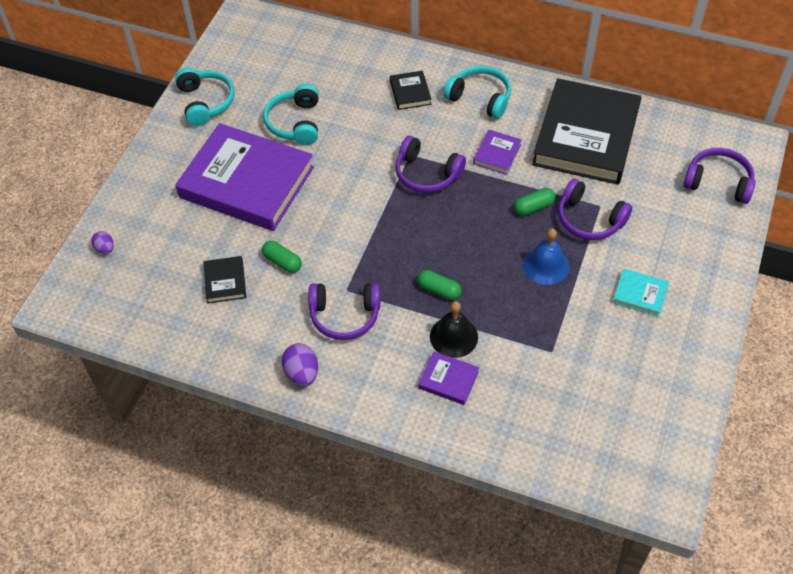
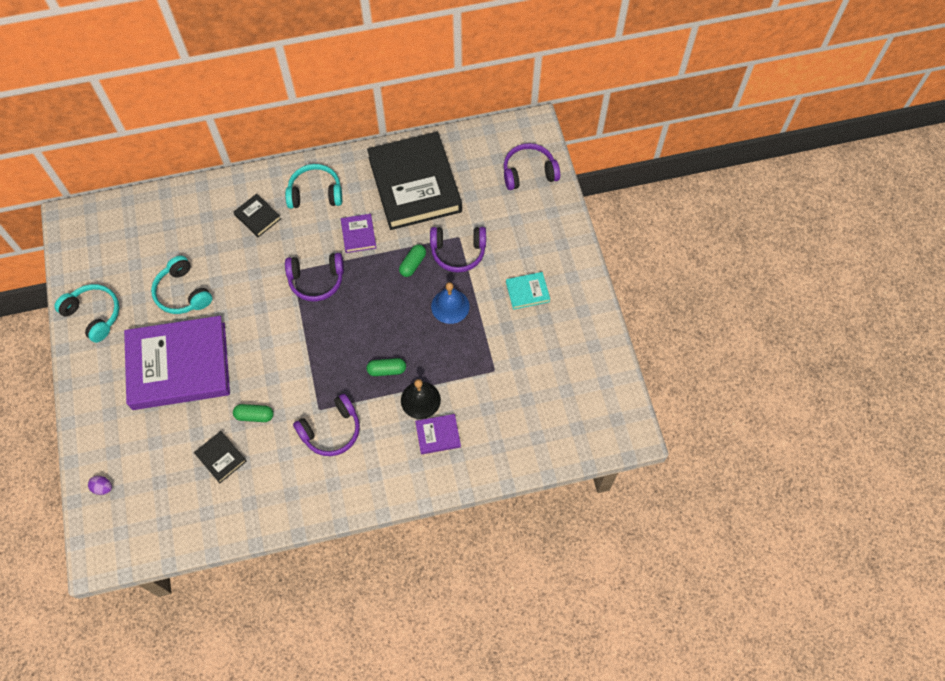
camera: 35 degrees left, 10 degrees up
(302, 373) = (330, 494): purple egg -> none

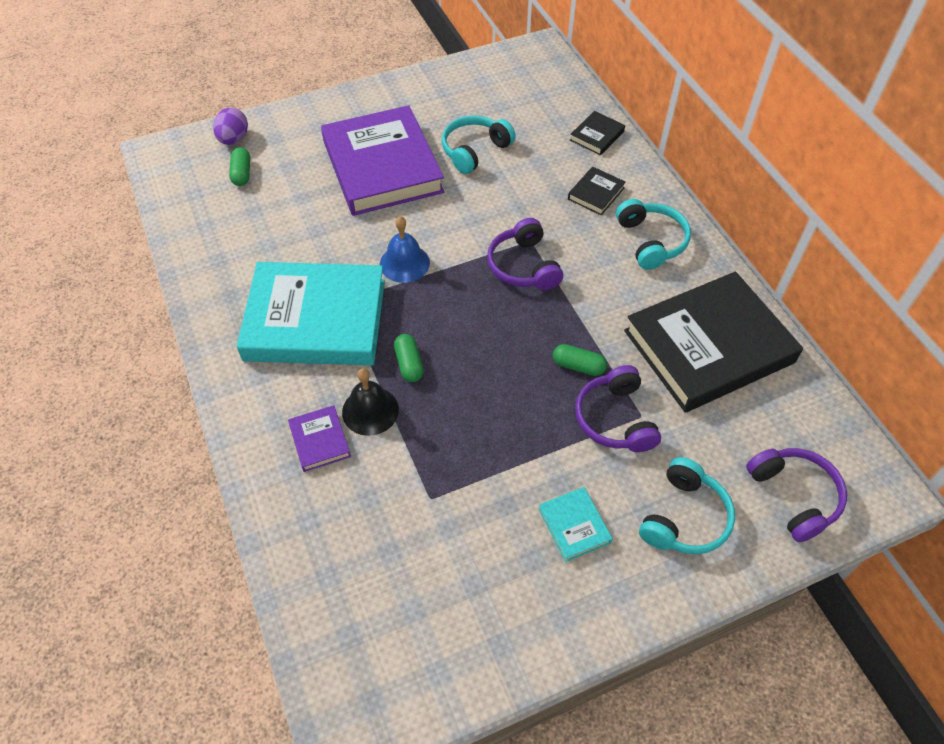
camera: 80 degrees right, 10 degrees down
(94, 315) = (431, 90): turquoise headphones -> turquoise headphones (684, 517)
(103, 488) = (233, 139): purple egg -> purple egg, size x1.60
(221, 457) = (273, 224): black book -> black book (597, 136)
(254, 416) = (328, 243): green capsule -> green capsule (242, 173)
(331, 430) = (315, 320): purple headphones -> turquoise book
(358, 235) = (604, 297): purple book -> none
(450, 306) = (523, 423): blue bell -> blue bell (404, 263)

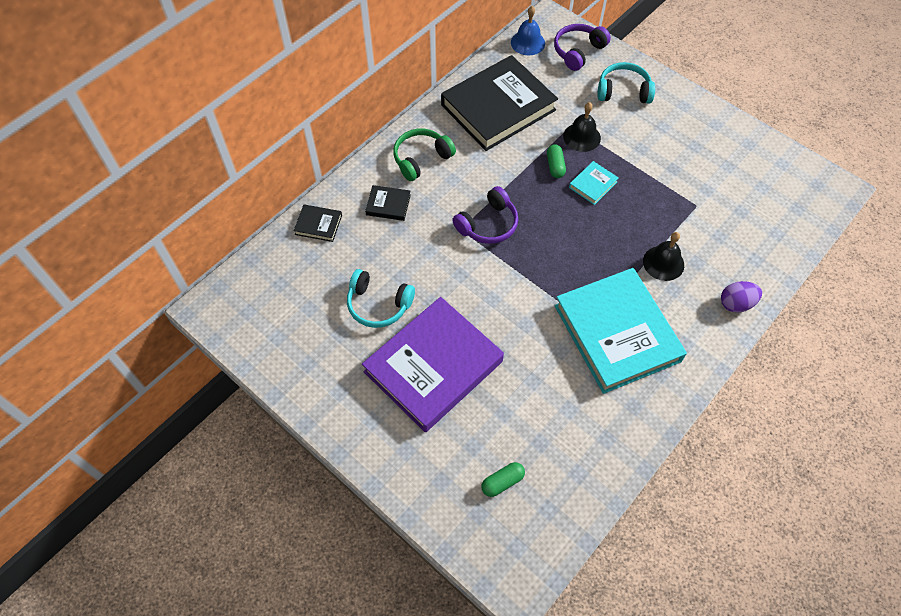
camera: 115 degrees left, 5 degrees up
(233, 139) = (462, 519): purple egg -> purple egg (736, 304)
(319, 440) = (703, 280): purple book -> none
(404, 263) = (529, 300): blue bell -> blue bell (527, 43)
(409, 364) = (614, 257): green capsule -> none
(574, 526) = (663, 135): turquoise book -> turquoise book (593, 184)
(615, 419) = (582, 137): purple headphones -> black bell
(651, 241) = (421, 159): turquoise headphones -> green headphones
(708, 347) = (498, 107): black book -> black book turned 75 degrees counterclockwise

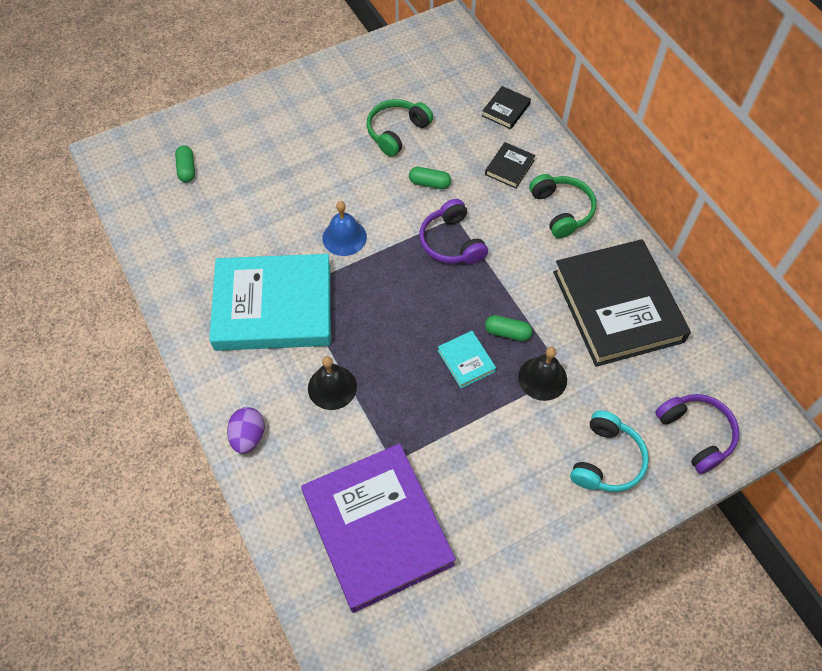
camera: 110 degrees right, 0 degrees up
(378, 304) = (396, 132): turquoise headphones -> green headphones
(431, 259) = (429, 183): none -> green capsule
(433, 367) = (314, 154): purple book -> purple book (377, 529)
(527, 43) = (726, 378): blue bell -> blue bell (344, 237)

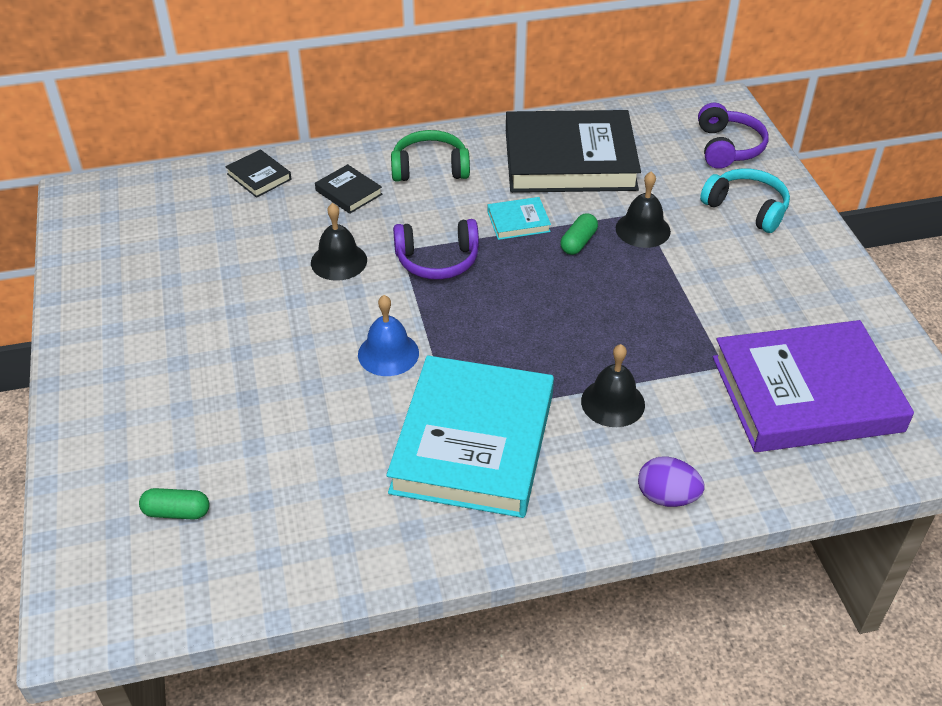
camera: 75 degrees left, 15 degrees down
(396, 132) = (238, 274): green headphones -> none
(429, 183) = (339, 261): green capsule -> black bell
(466, 361) = (606, 281): turquoise book -> turquoise book (518, 221)
(696, 434) = (728, 147): purple headphones -> purple headphones turned 105 degrees clockwise

